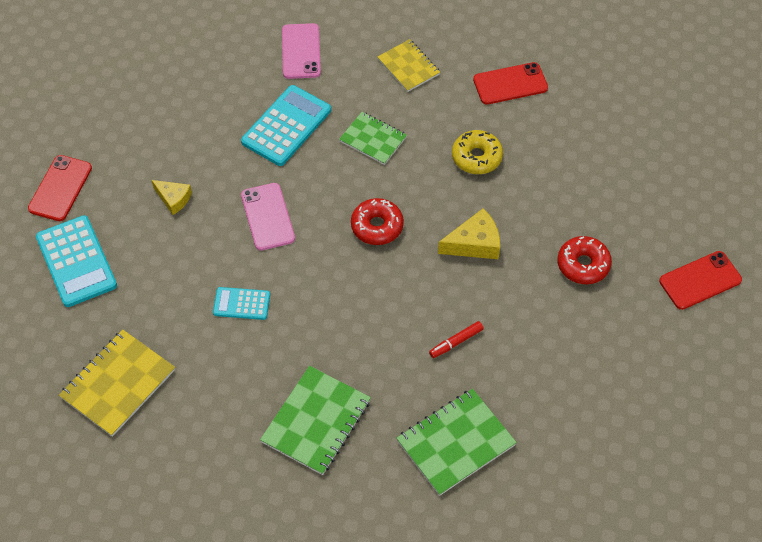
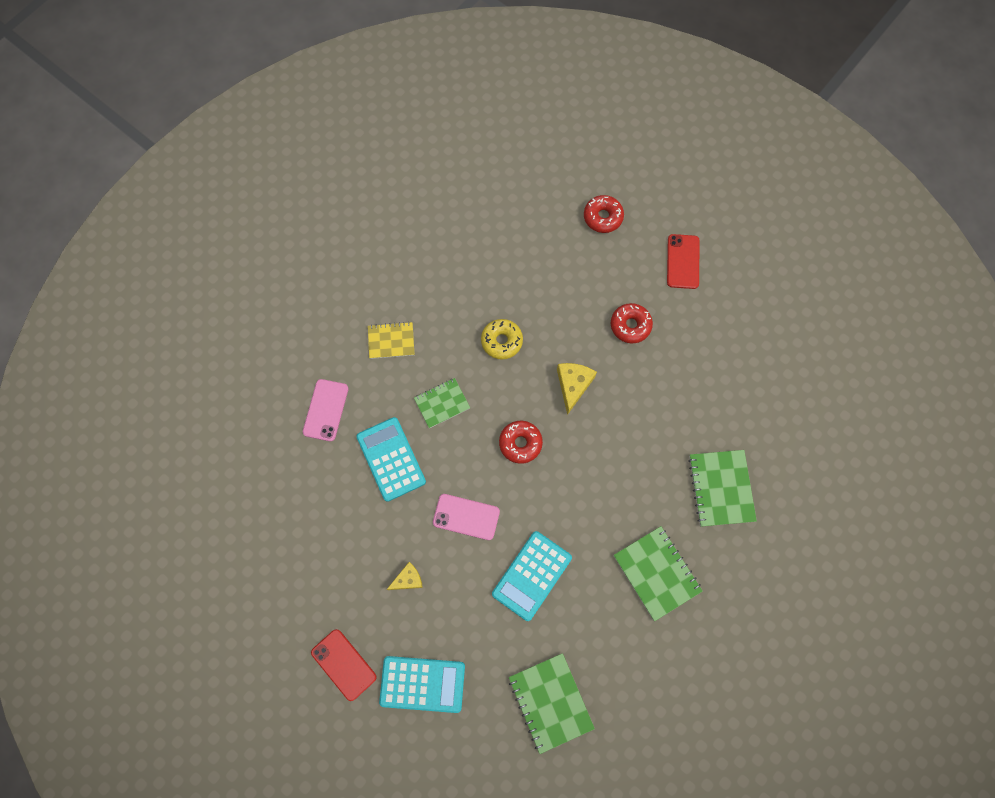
camera: 60 degrees left, 15 degrees up
(118, 384) = (550, 702): yellow notebook -> green notebook
(241, 304) = (532, 575): turquoise calculator -> turquoise calculator, size x1.76
(301, 51) = (326, 410): pink phone -> pink phone turned 75 degrees clockwise
(456, 342) = (645, 444): red marker -> none
(510, 84) = (451, 281): red phone -> none
(690, 180) = (603, 217): none -> red donut

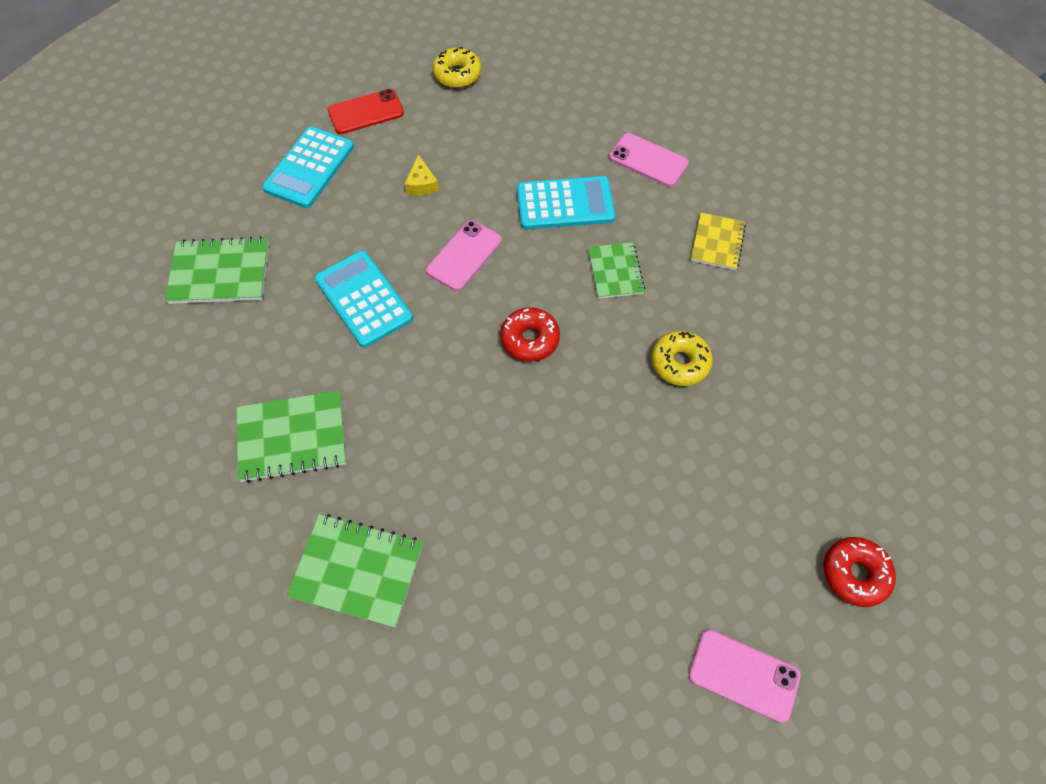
camera: 110 degrees right, 10 degrees down
(273, 601) = (457, 75): none -> yellow donut
(573, 385) = (585, 429): yellow cheese -> none
(630, 325) = (653, 542): red donut -> none
(683, 261) = (744, 675): red phone -> pink phone

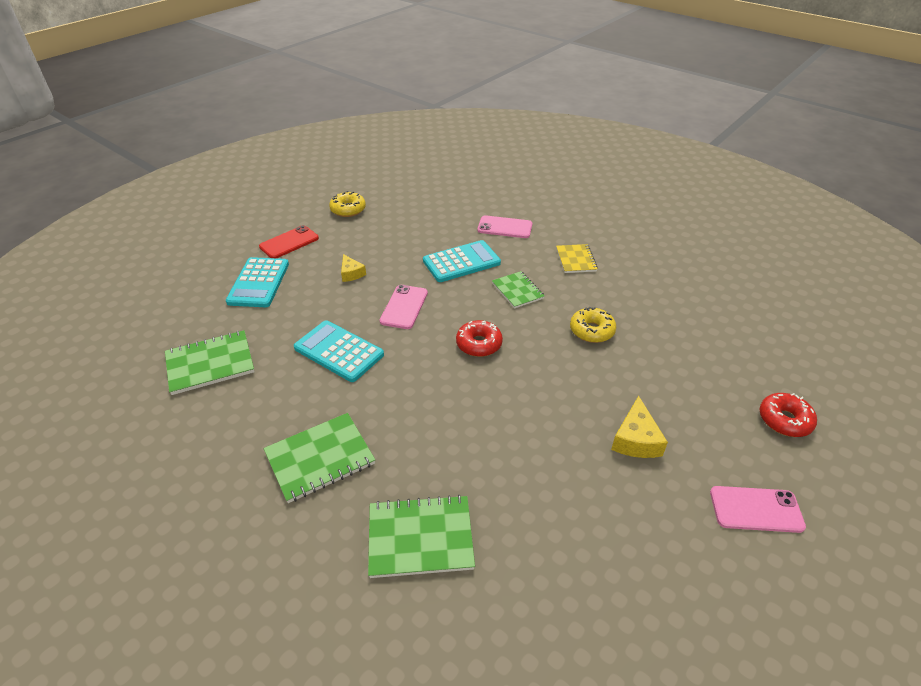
camera: 20 degrees left, 20 degrees down
(652, 535) = (636, 439): none -> yellow cheese

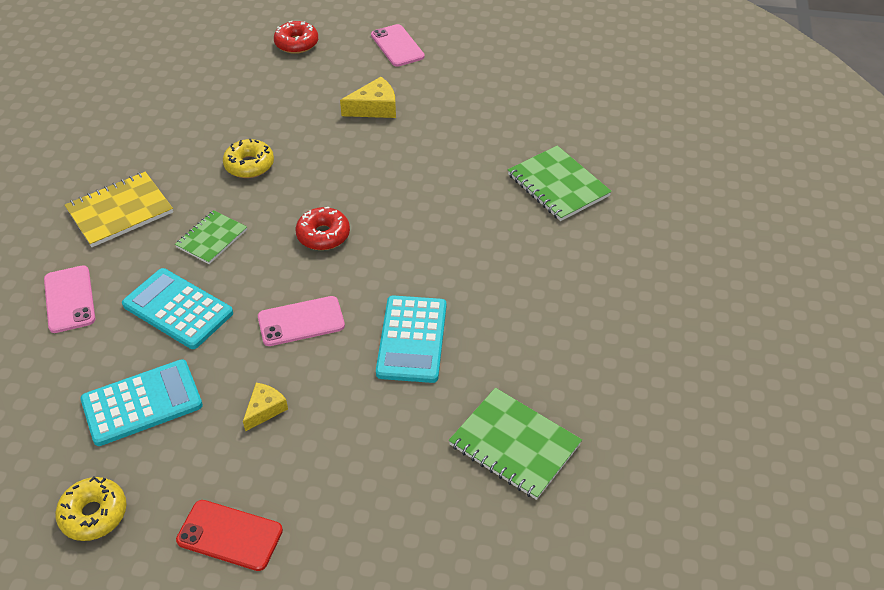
camera: 120 degrees left, 5 degrees up
(259, 283) = (346, 504): turquoise calculator -> turquoise calculator (142, 403)
(320, 458) = (546, 277): green notebook -> none
(576, 260) = (120, 211): yellow notebook -> yellow notebook, size x1.54

